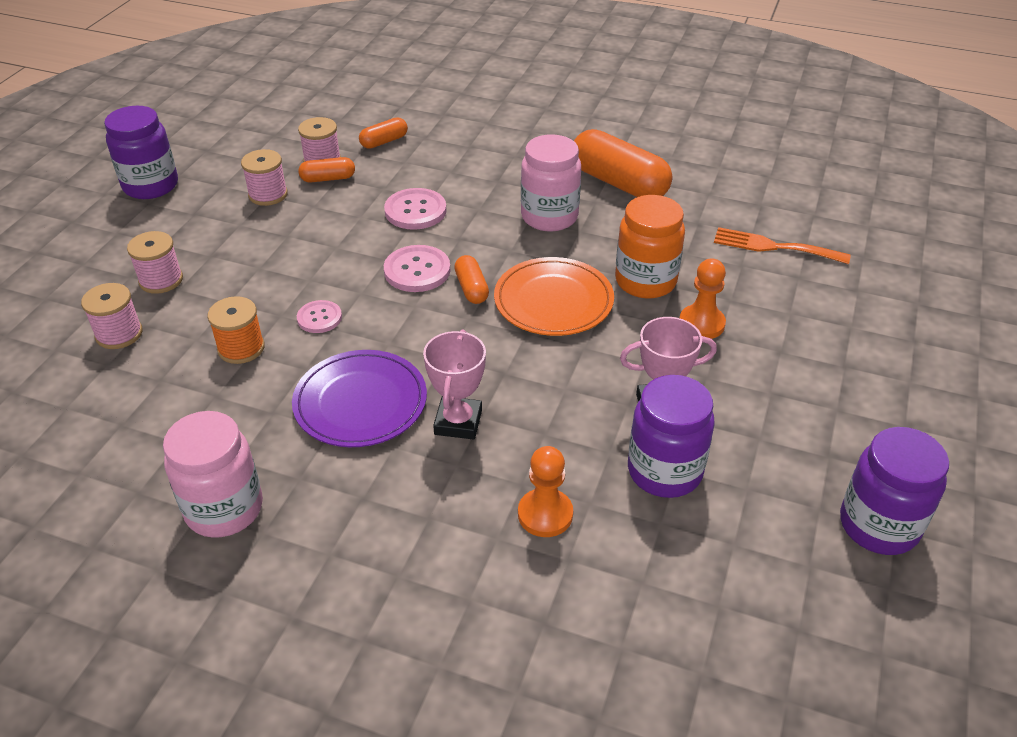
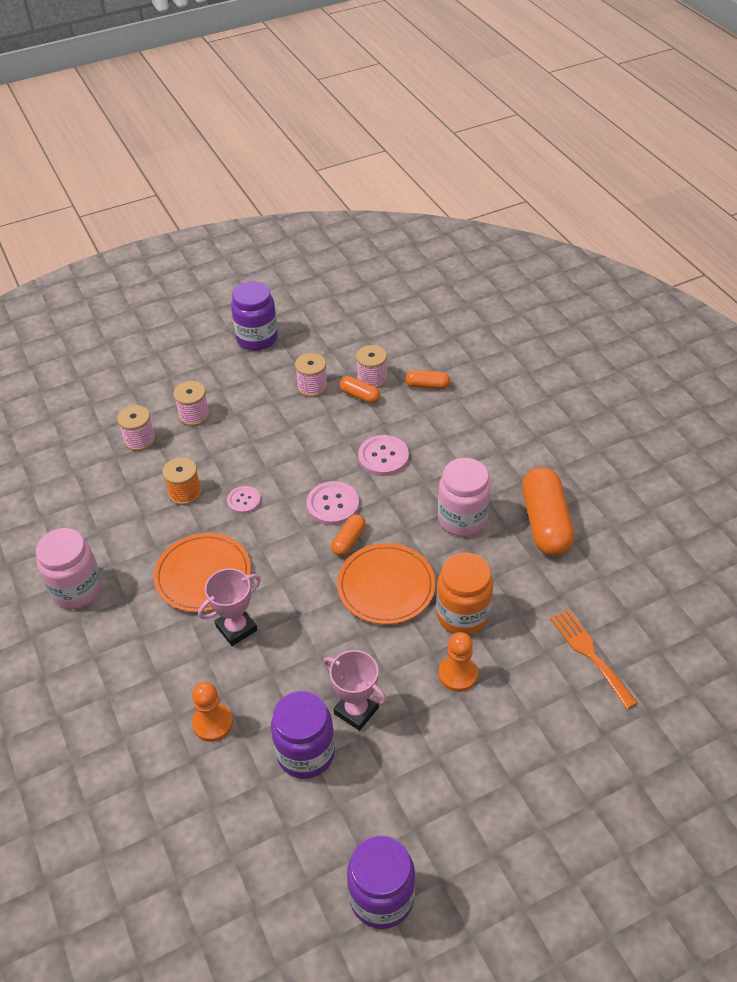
camera: 45 degrees right, 5 degrees up
(360, 402) = (203, 575): purple plate -> orange plate

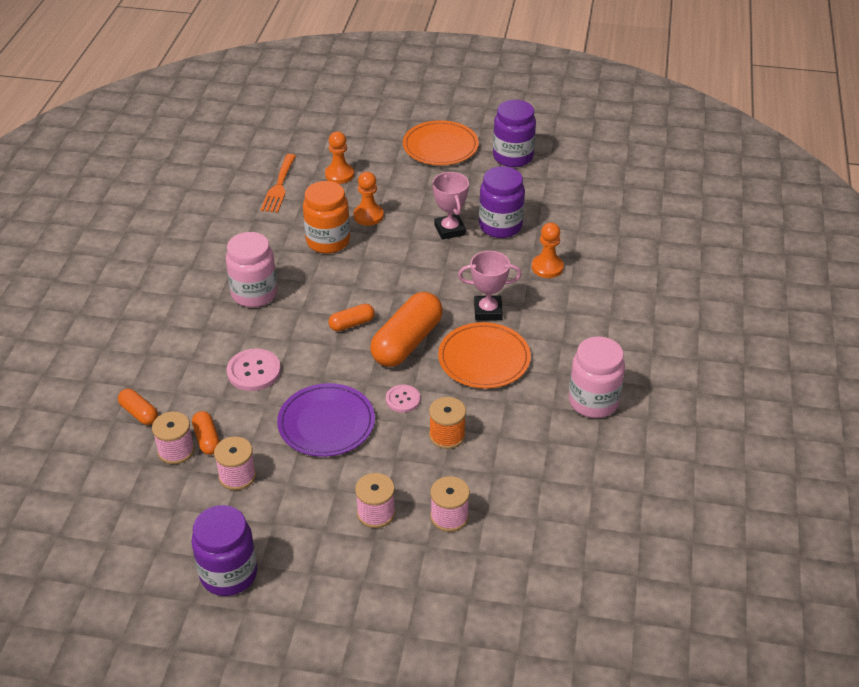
camera: 145 degrees left, 5 degrees down
(286, 451) = (326, 423): none -> purple plate
(333, 504) = (335, 356): pink button -> none
(386, 586) = (358, 282): orange plate -> orange plate (440, 146)
(545, 523) = (203, 261): orange capsule -> orange capsule (407, 342)
(550, 715) = (339, 175): none -> orange pawn

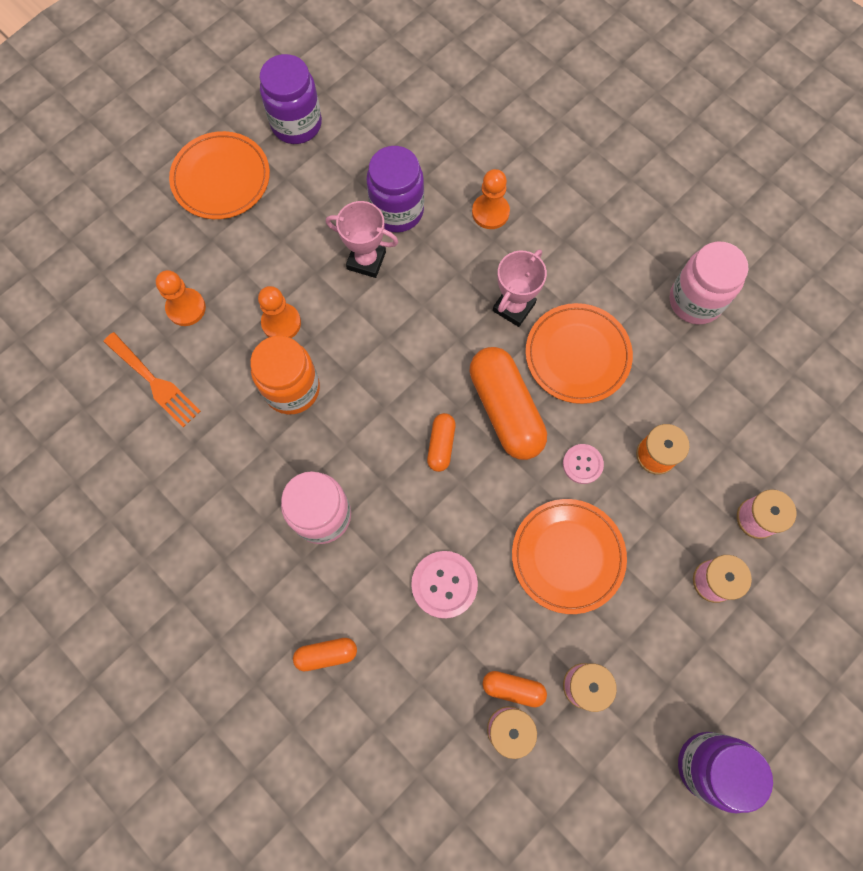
camera: 55 degrees left, 30 degrees up
(139, 413) = (427, 740): orange capsule -> orange capsule (326, 654)
(326, 423) = (567, 556): purple plate -> orange plate

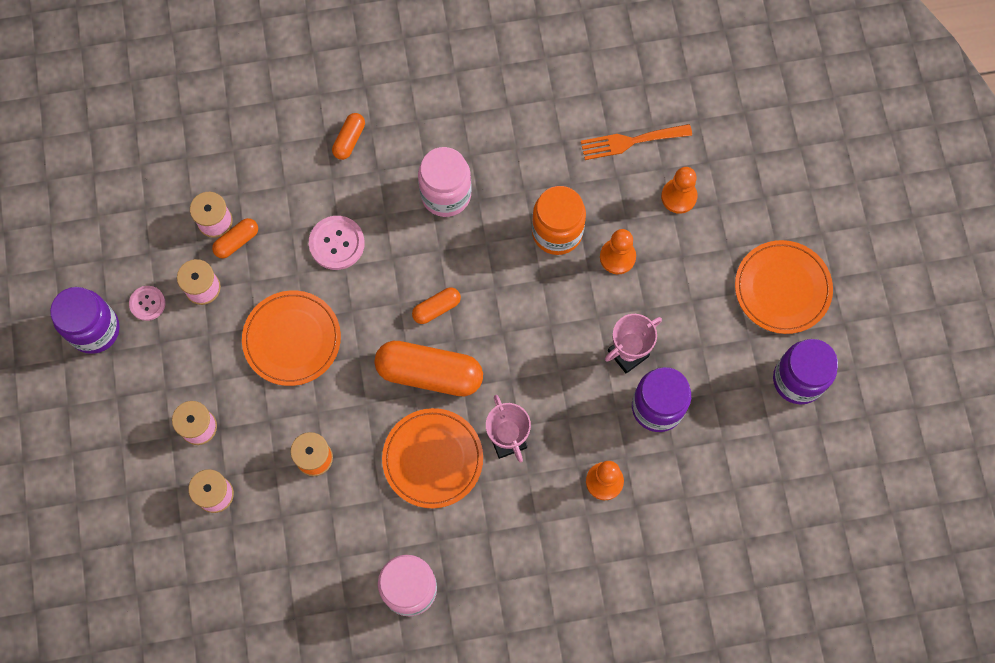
camera: 125 degrees right, 0 degrees up
(441, 445) = (436, 308): orange capsule -> orange capsule turned 75 degrees counterclockwise
(582, 464) = (347, 399): pink button -> pink button (147, 303)

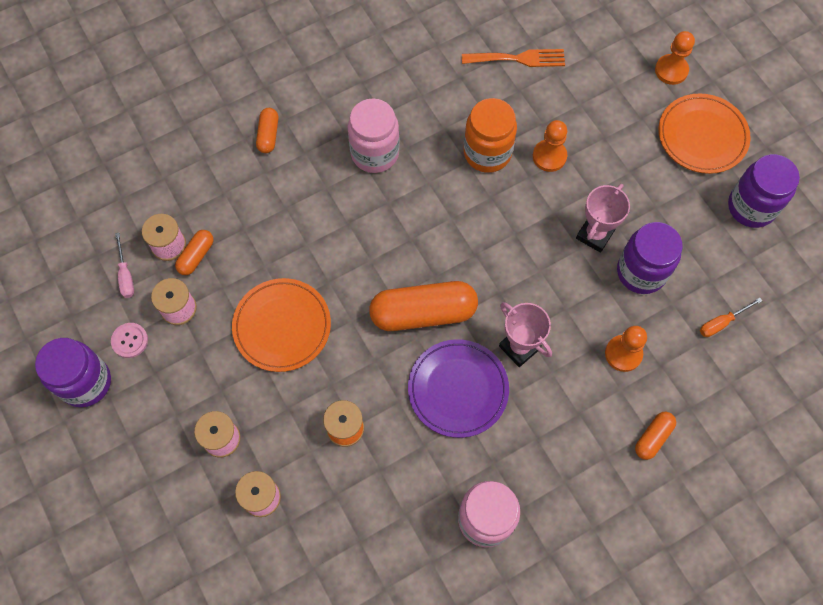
camera: 20 degrees left, 5 degrees down
(165, 237) = (126, 275): none -> pink screwdriver
(337, 243) = (291, 227): pink button -> none
(433, 459) = (458, 389): orange plate -> purple plate
(436, 308) = (406, 253): orange capsule -> orange capsule (653, 437)
(630, 141) = (518, 59): orange fork -> orange fork turned 150 degrees counterclockwise
(679, 196) = (580, 90): orange pawn -> orange pawn (671, 70)
(714, 485) = (721, 322): none -> orange screwdriver

